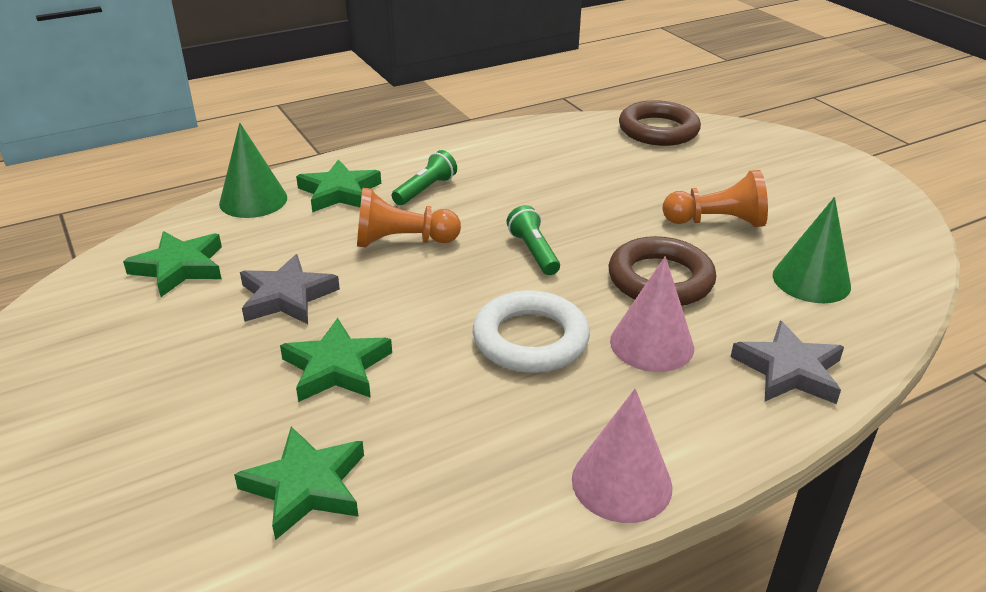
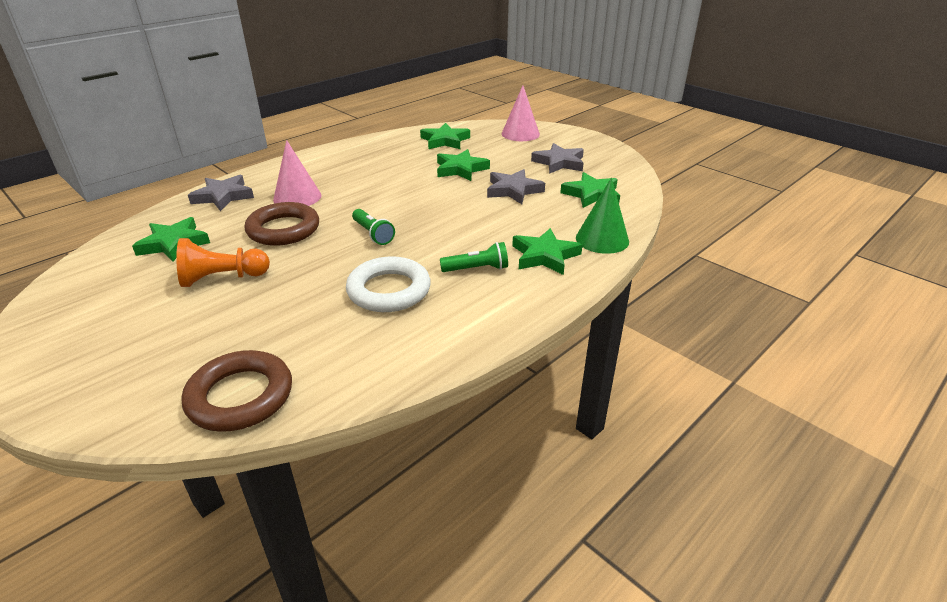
camera: 165 degrees right, 0 degrees up
(140, 352) = (559, 162): none -> grey star
(402, 241) = (468, 228): orange pawn -> none
(425, 190) = (477, 269): green flashlight -> green flashlight turned 120 degrees counterclockwise
(530, 339) = (366, 190): white ring -> white ring (389, 290)
(621, 483) = (320, 155): pink cone -> pink cone (520, 134)
(811, 280) = (173, 243): green cone -> green star

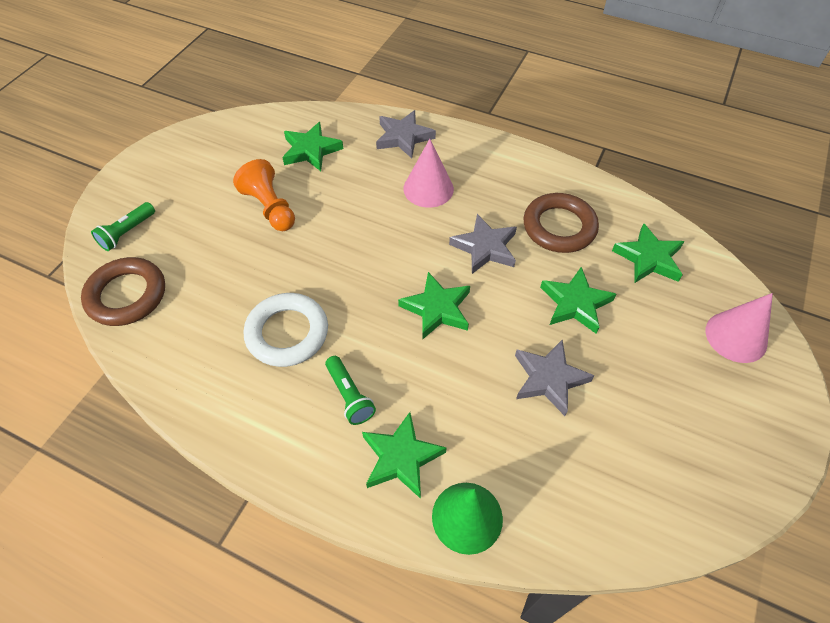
camera: 70 degrees right, 20 degrees up
(283, 229) = (363, 208): brown ring -> brown ring (559, 227)
(373, 234) = (383, 279): green flashlight -> green flashlight (127, 232)
(559, 162) = (668, 413): grey star -> grey star (485, 247)
(591, 194) = (588, 479): green star -> green star (437, 309)

